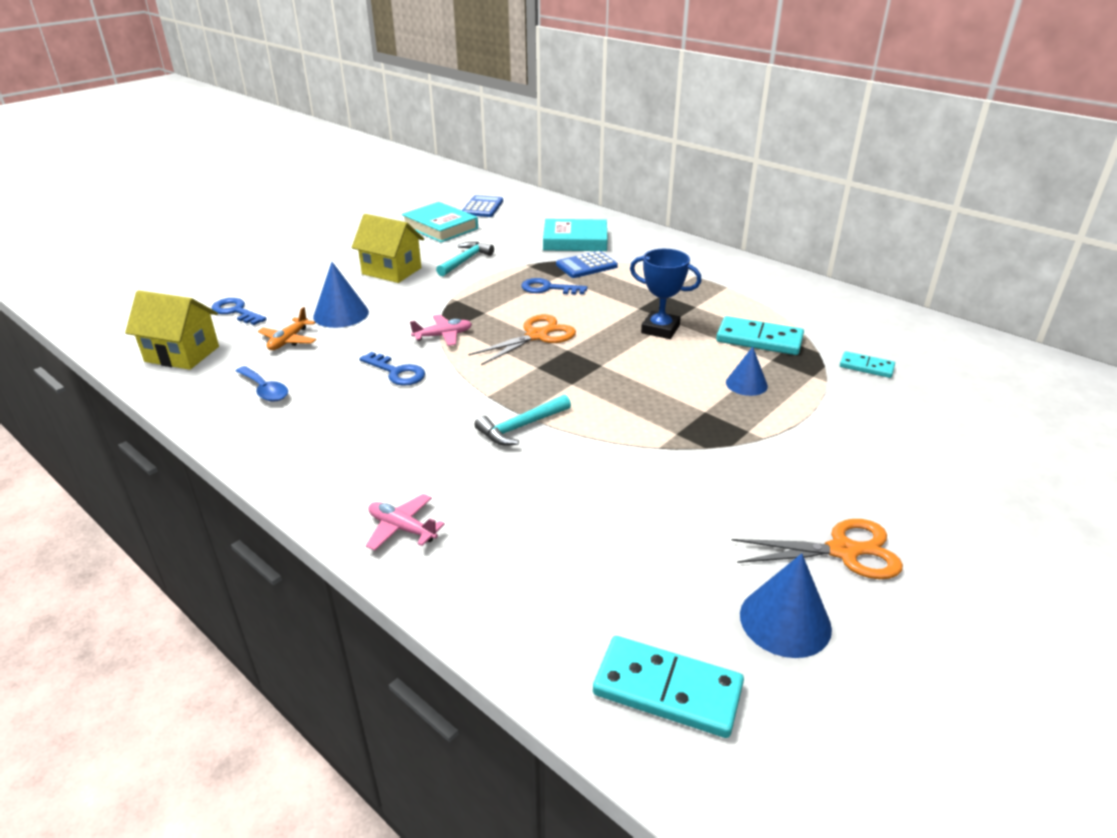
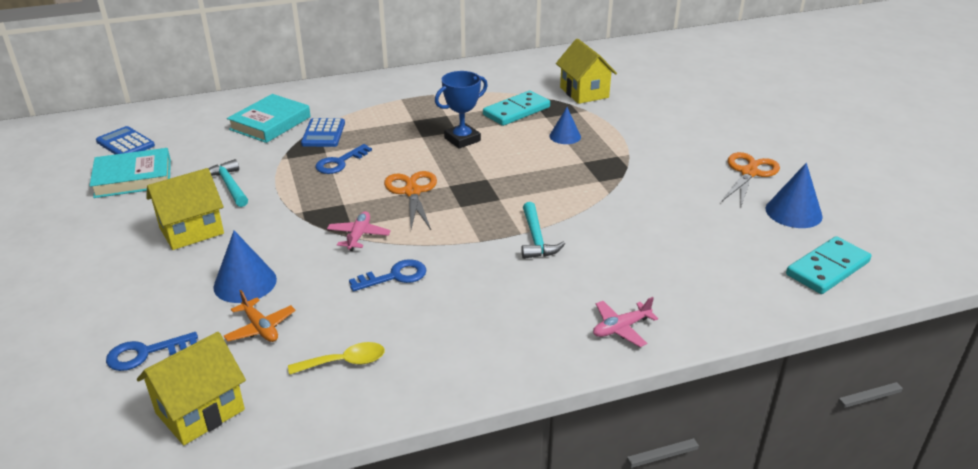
camera: 60 degrees left, 0 degrees up
(265, 390) = (345, 362): blue spoon -> yellow spoon
(866, 367) = (584, 92): turquoise domino -> yellow house

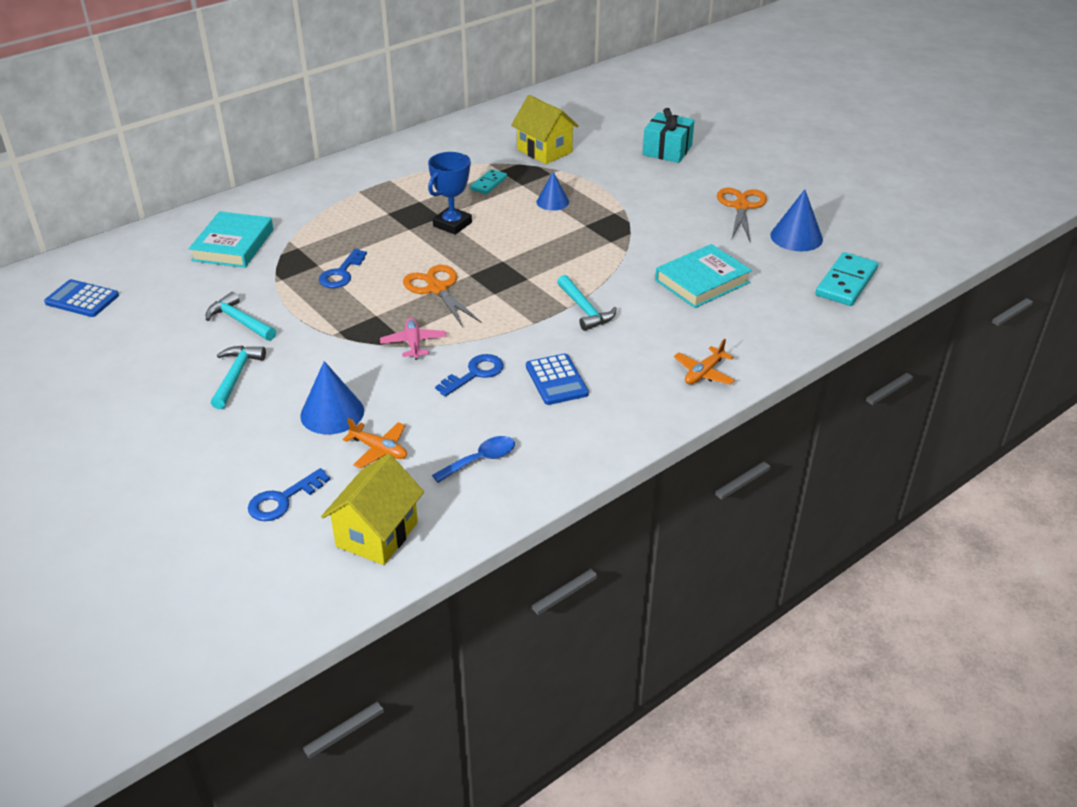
camera: 20 degrees left, 5 degrees up
(133, 178) = (124, 335): turquoise book -> turquoise book (702, 281)
(191, 231) = (236, 376): yellow house -> turquoise hammer
(323, 133) = (301, 245): blue calculator -> blue calculator (556, 380)
(345, 362) = (481, 460): yellow spoon -> blue spoon
(516, 111) = (488, 183): turquoise domino -> turquoise domino, size x0.59
(621, 328) = (704, 373): pink plane -> orange plane
(701, 110) = (667, 150): none -> turquoise gift

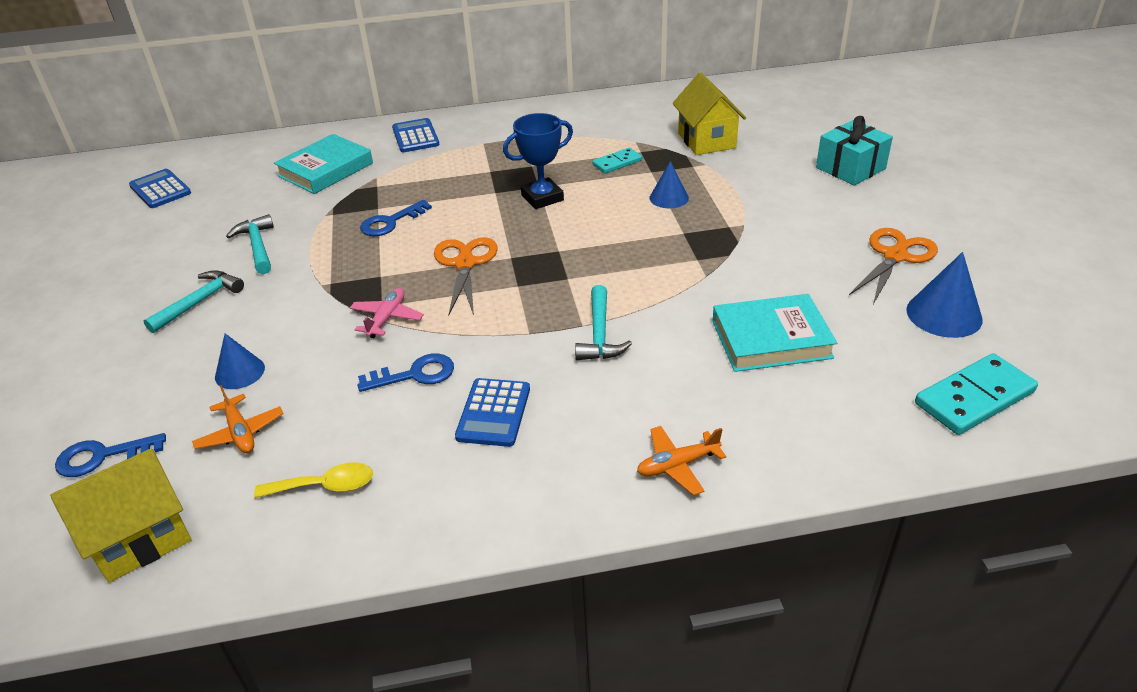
camera: 30 degrees right, 0 degrees up
(289, 199) = (415, 136): none -> blue calculator
(332, 413) = (240, 372): blue cone -> blue cone, size x0.66
(481, 460) = (325, 486): blue spoon -> yellow spoon

